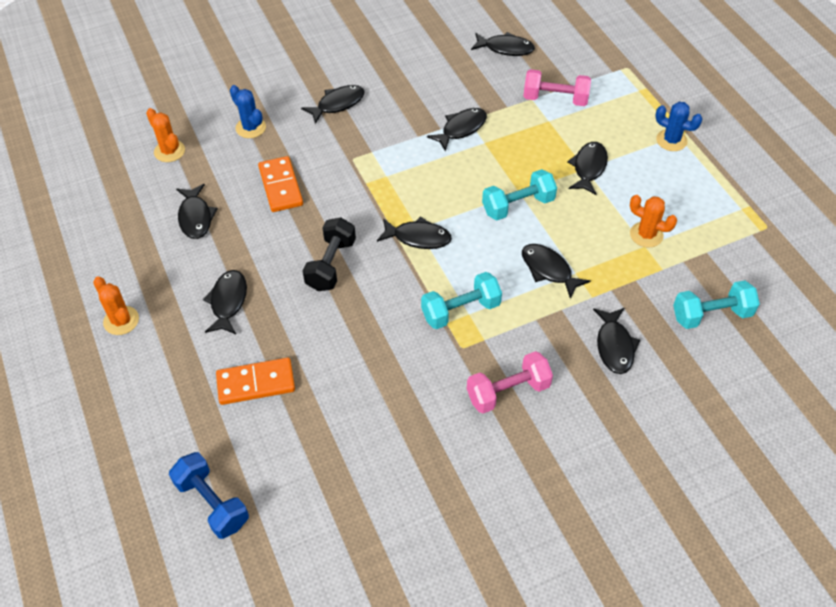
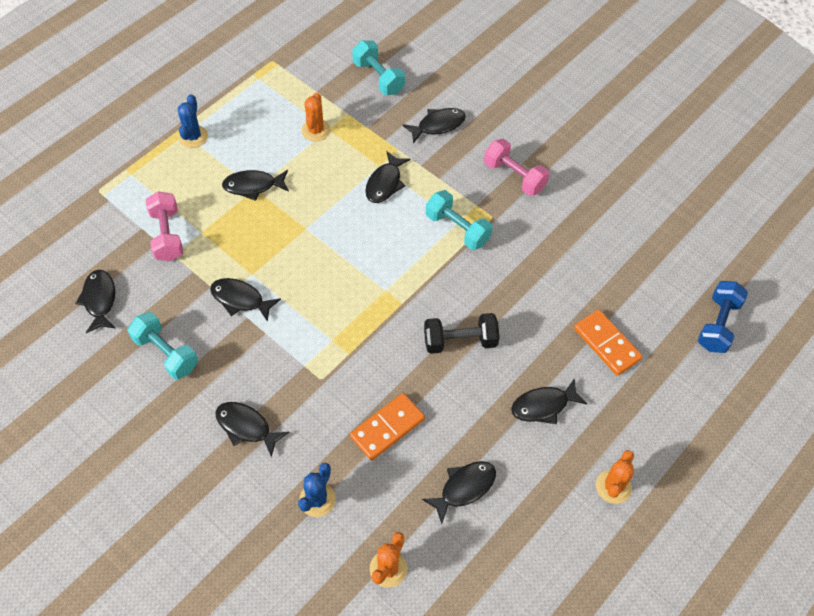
camera: 115 degrees left, 5 degrees up
(418, 237) = (396, 286): black fish -> none
(518, 205) = (323, 224): turquoise dumbbell -> turquoise dumbbell (166, 353)

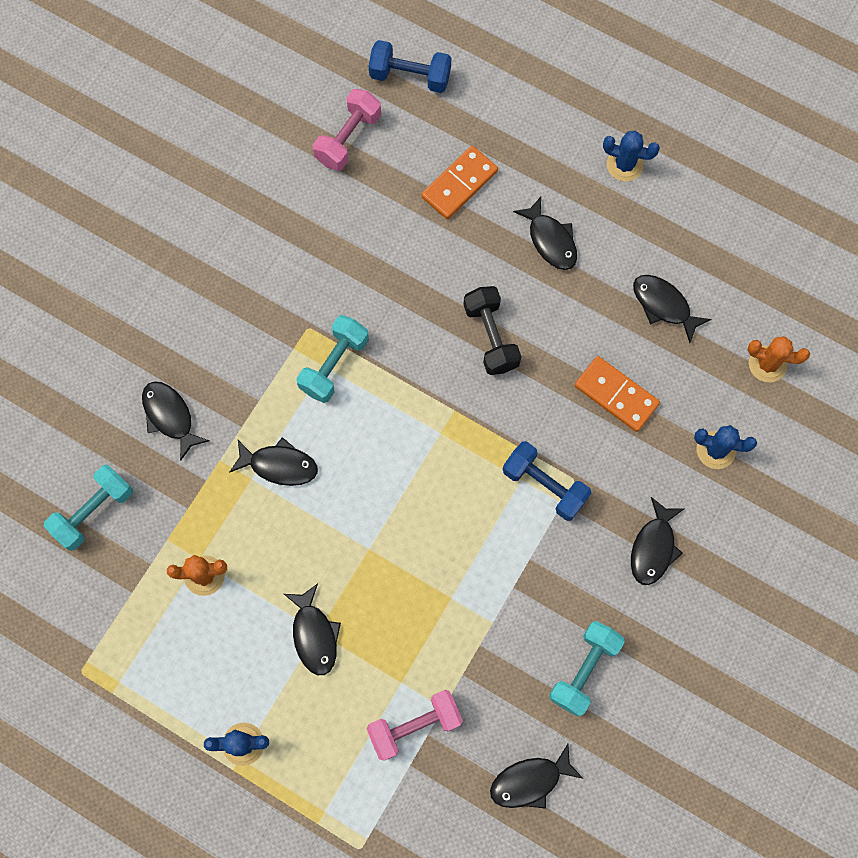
camera: 100 degrees left, 15 degrees up
(240, 299) = (490, 602): black fish -> none
(322, 355) = (544, 485): none -> blue dumbbell
(514, 176) = (240, 310): pink dumbbell -> pink dumbbell (348, 139)
(613, 486) = (624, 165): orange cactus -> blue cactus

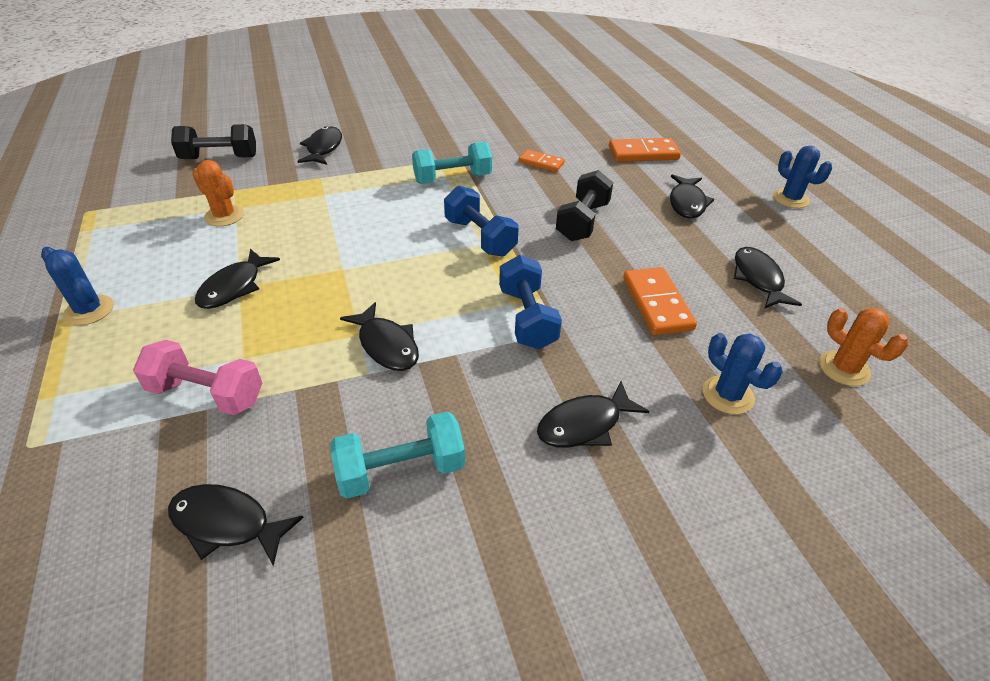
camera: 40 degrees right, 30 degrees down
(94, 511) = (219, 158): turquoise dumbbell -> black dumbbell
(279, 465) = (350, 198): black fish -> black fish (386, 345)
(348, 139) = (588, 110): pink dumbbell -> none
(386, 275) = (541, 163): none -> orange domino
(410, 76) = (659, 107): blue dumbbell -> blue dumbbell (480, 237)

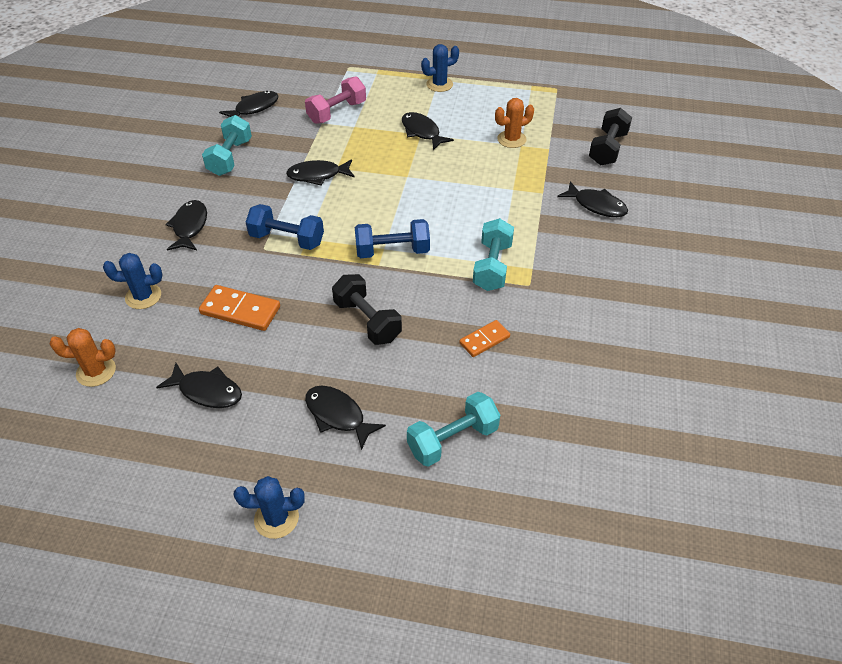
camera: 120 degrees right, 5 degrees up
(643, 153) = (452, 440): orange domino -> turquoise dumbbell

